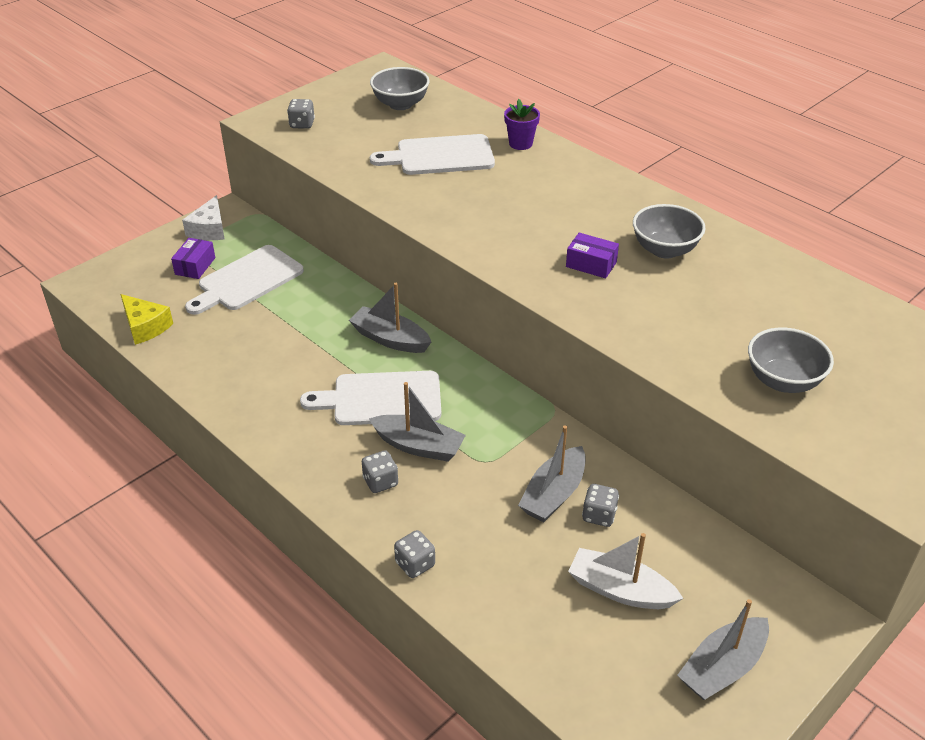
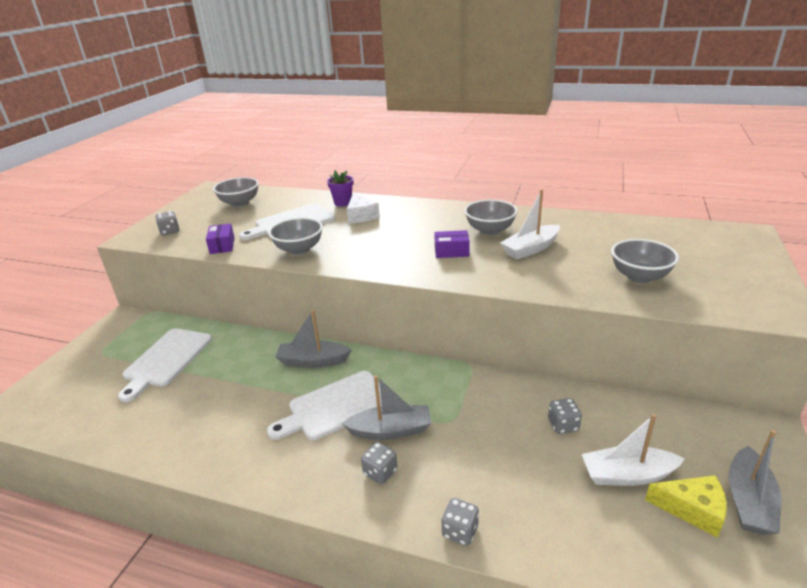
camera: 25 degrees left, 10 degrees down
(145, 327) = (85, 427): yellow cheese -> yellow cheese (692, 509)
(195, 266) = (112, 364): purple box -> purple box (222, 245)
(209, 229) = (112, 335): white cheese -> white cheese (361, 216)
(422, 200) = (299, 249): none -> grey bowl
(554, 494) = (519, 424): grey boat -> none
(689, 294) = (531, 249): none -> white boat

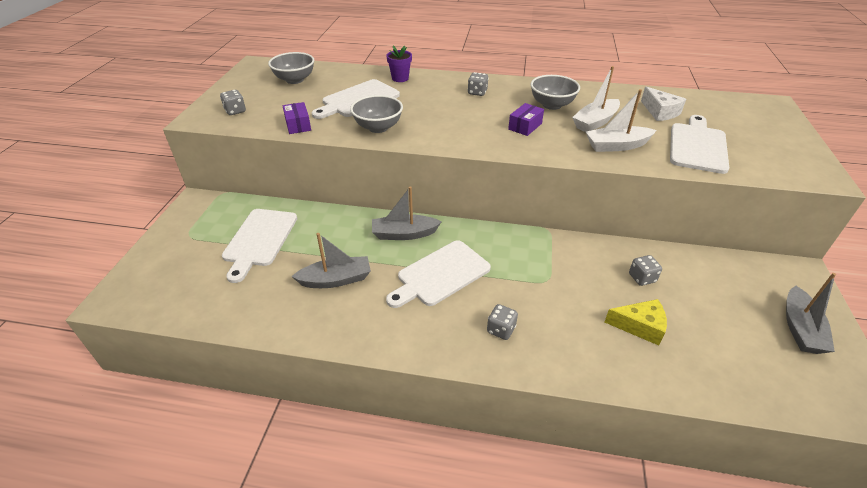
camera: 10 degrees left, 10 degrees up
(361, 216) = (424, 92): white cheese -> white cheese (660, 112)
(391, 430) = (497, 292): grey boat -> grey boat (336, 279)
(451, 251) = (525, 126): purple box -> purple box turned 45 degrees counterclockwise
(460, 531) = (584, 373): grey dice -> grey dice (477, 92)
(627, 475) = (704, 315): white boat -> white boat (617, 146)
(639, 276) = (697, 146): grey bowl -> white cutting board
(692, 509) = (760, 339): yellow cheese -> yellow cheese (640, 326)

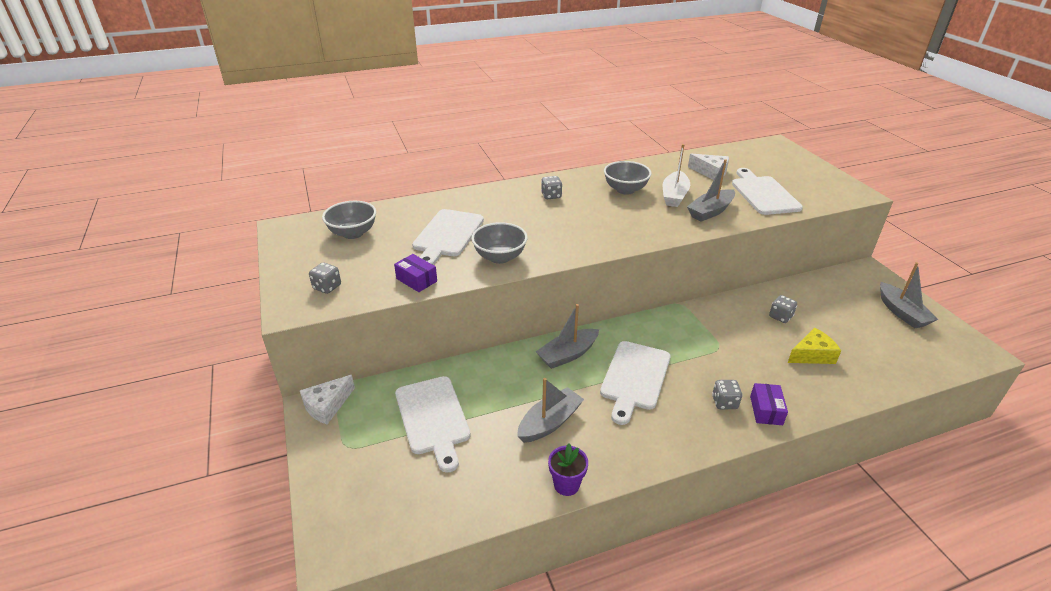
camera: 30 degrees left, 5 degrees down
(204, 203) = (327, 406): none -> white cheese
(400, 78) = (463, 201): purple flower pot -> purple flower pot (566, 485)
(525, 126) = (625, 216): purple box -> purple box (766, 410)
(617, 146) = (710, 211): white boat -> grey boat

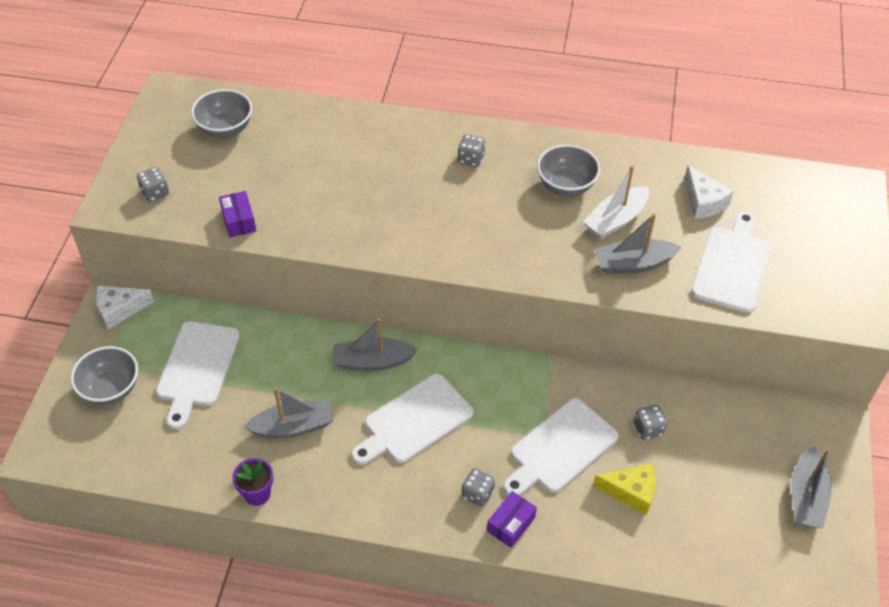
camera: 30 degrees right, 15 degrees up
(447, 235) = (313, 172): white cutting board -> white cutting board (560, 448)
(500, 257) = (340, 227): grey bowl -> grey bowl (111, 389)

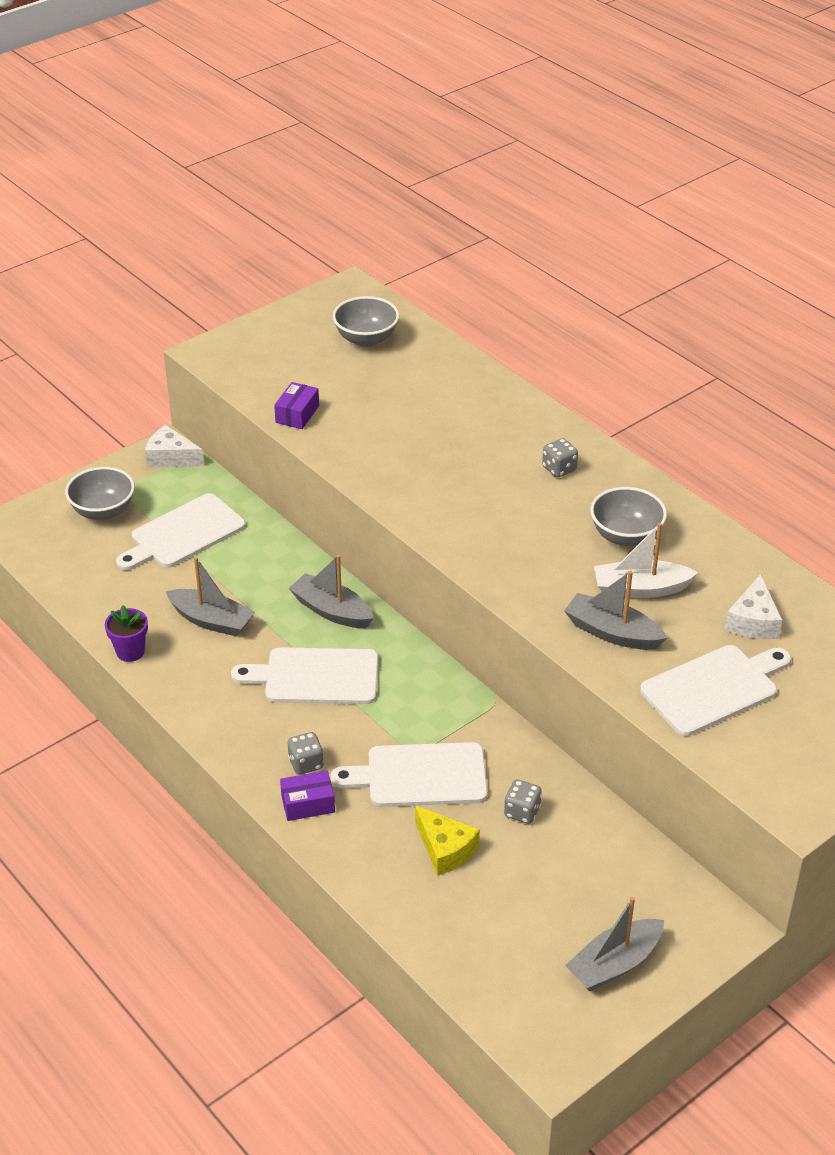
camera: 40 degrees right, 10 degrees down
(155, 193) = (254, 360): grey dice -> none

